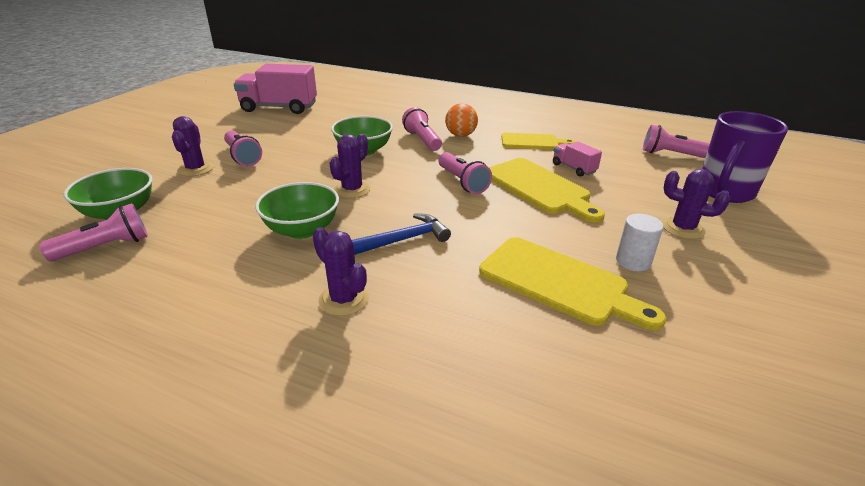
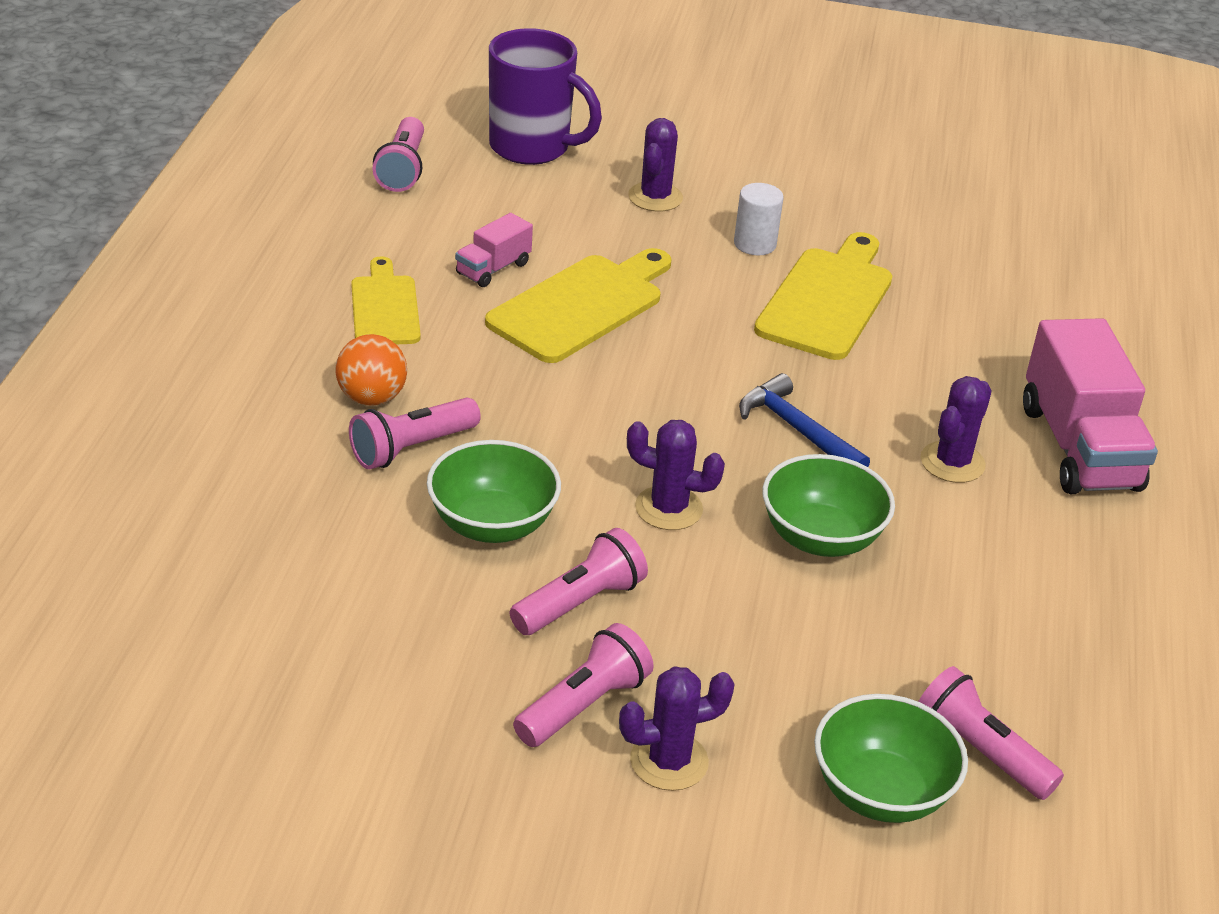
camera: 105 degrees left, 5 degrees up
(279, 108) = (238, 744): pink truck -> pink truck (1079, 447)
(462, 182) = (590, 385): pink flashlight -> pink flashlight (580, 603)

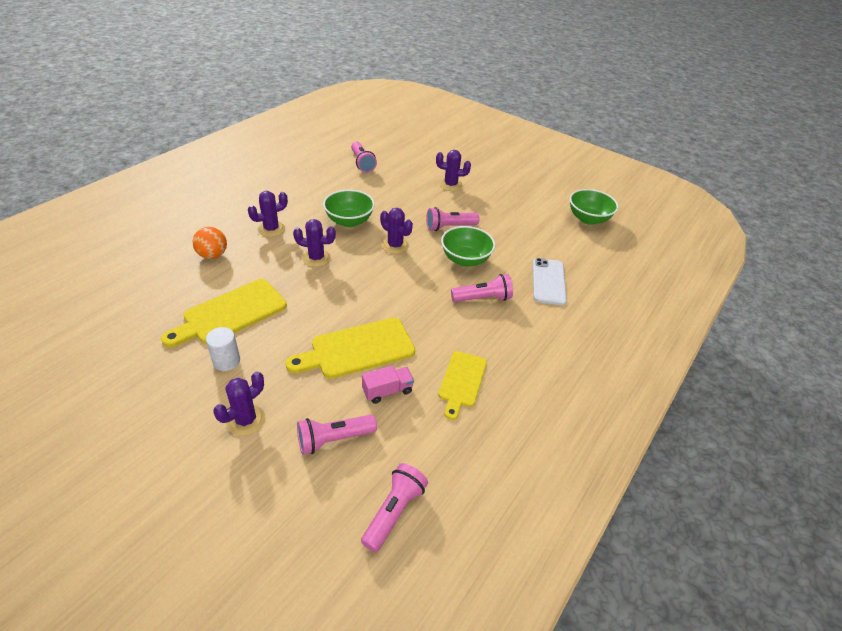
camera: 155 degrees left, 5 degrees up
(279, 529) = (548, 281): none -> white phone
(371, 398) = (490, 328): orange ball -> orange ball (213, 255)
(532, 148) = (285, 506): purple mug -> none
(583, 705) = (466, 202): pink flashlight -> pink flashlight (334, 439)
(797, 430) = (316, 258): blue hammer -> purple cactus
(881, 792) = (398, 164): green bowl -> green bowl (588, 219)
(1079, 447) = (216, 220): pink truck -> none

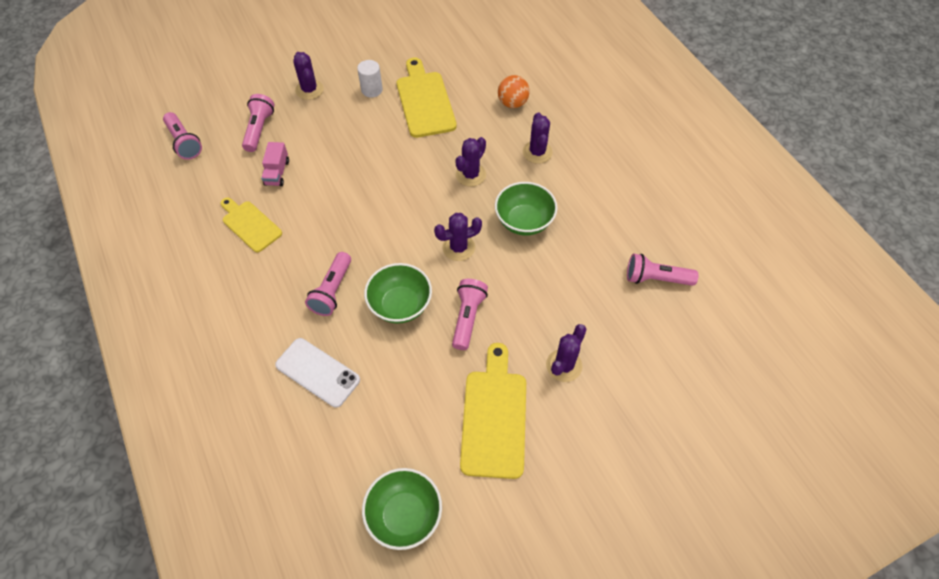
camera: 120 degrees right, 15 degrees up
(357, 349) = (332, 168): yellow cutting board -> yellow cutting board (494, 417)

